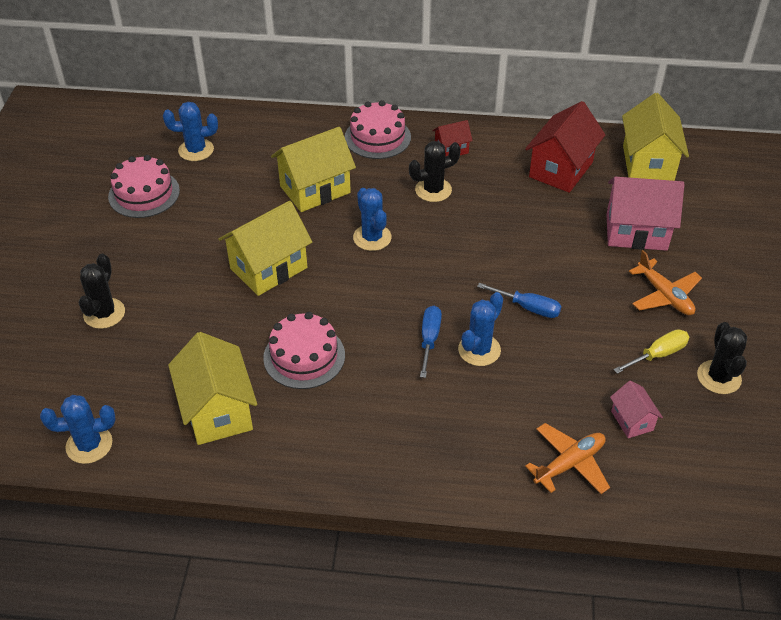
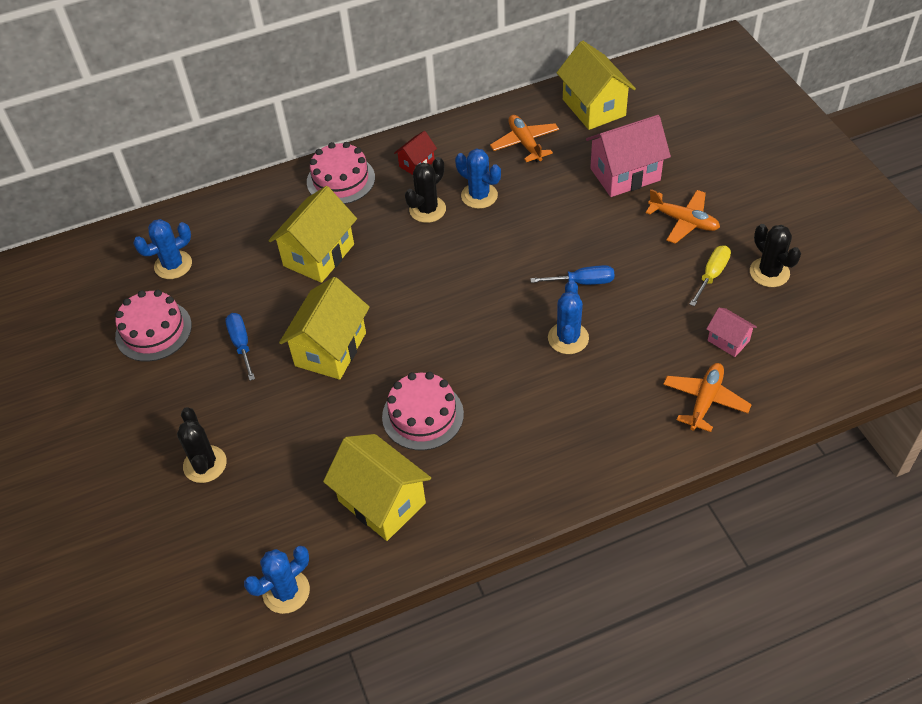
camera: 25 degrees left, 5 degrees up
(372, 238) = (404, 278): blue cactus -> blue cactus (479, 196)
(429, 339) = (520, 349): blue screwdriver -> blue screwdriver (241, 344)
(560, 169) = (525, 143): red house -> orange plane

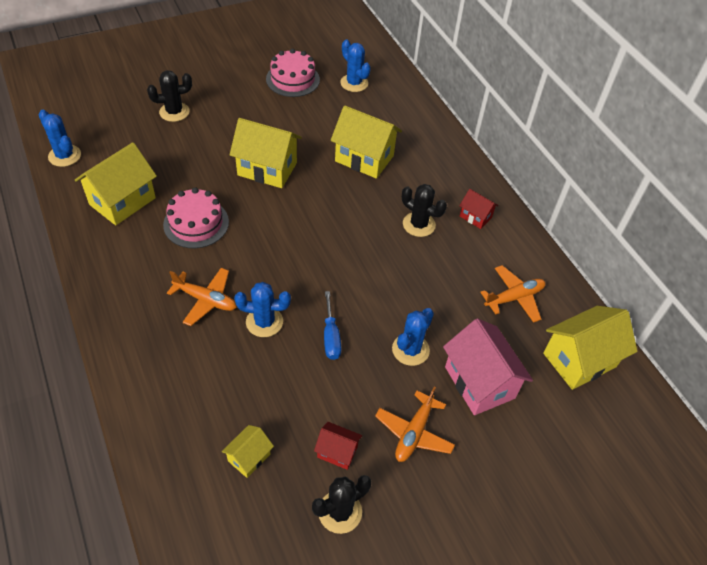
camera: 80 degrees right, 0 degrees up
(241, 344) = (276, 122): blue screwdriver -> none
(341, 180) = (450, 168): pink cake -> none
(479, 196) = (439, 261): blue cactus -> blue cactus (410, 349)
(705, 400) = (179, 427): orange plane -> orange plane (206, 300)
(711, 275) = (337, 452): yellow screwdriver -> red house
(728, 340) = (249, 457): pink house -> yellow house

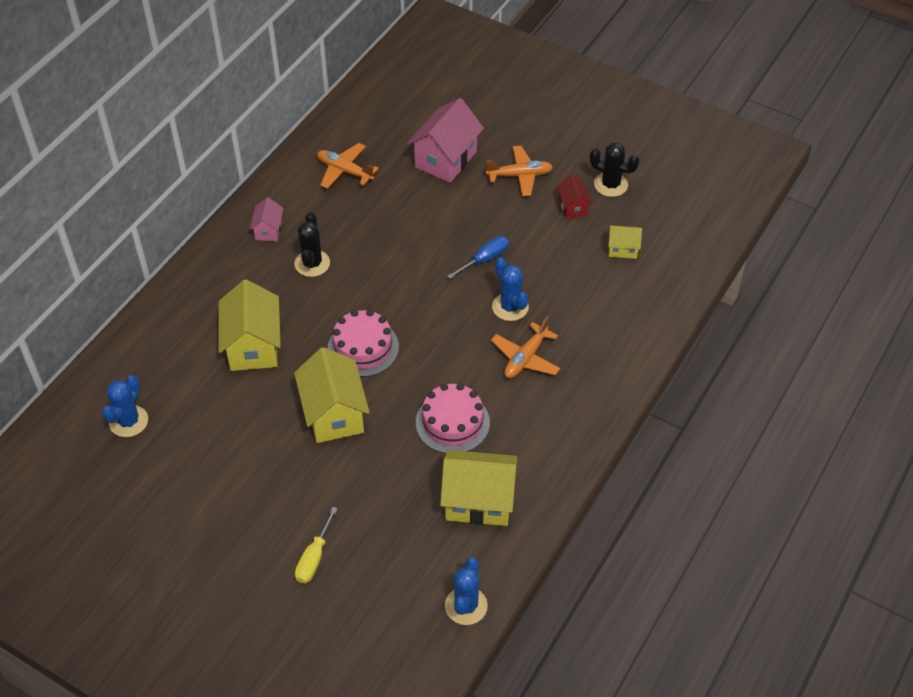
camera: 120 degrees left, 0 degrees up
(174, 112) = (314, 557): black cactus -> yellow screwdriver
(206, 300) = (525, 358): orange plane -> orange plane turned 135 degrees counterclockwise
(293, 79) = (165, 483): pink cake -> pink cake (363, 348)
(410, 349) = (452, 208): blue cactus -> none
(475, 217) = (268, 230): red house -> pink house
(579, 360) = (375, 115): yellow house -> none

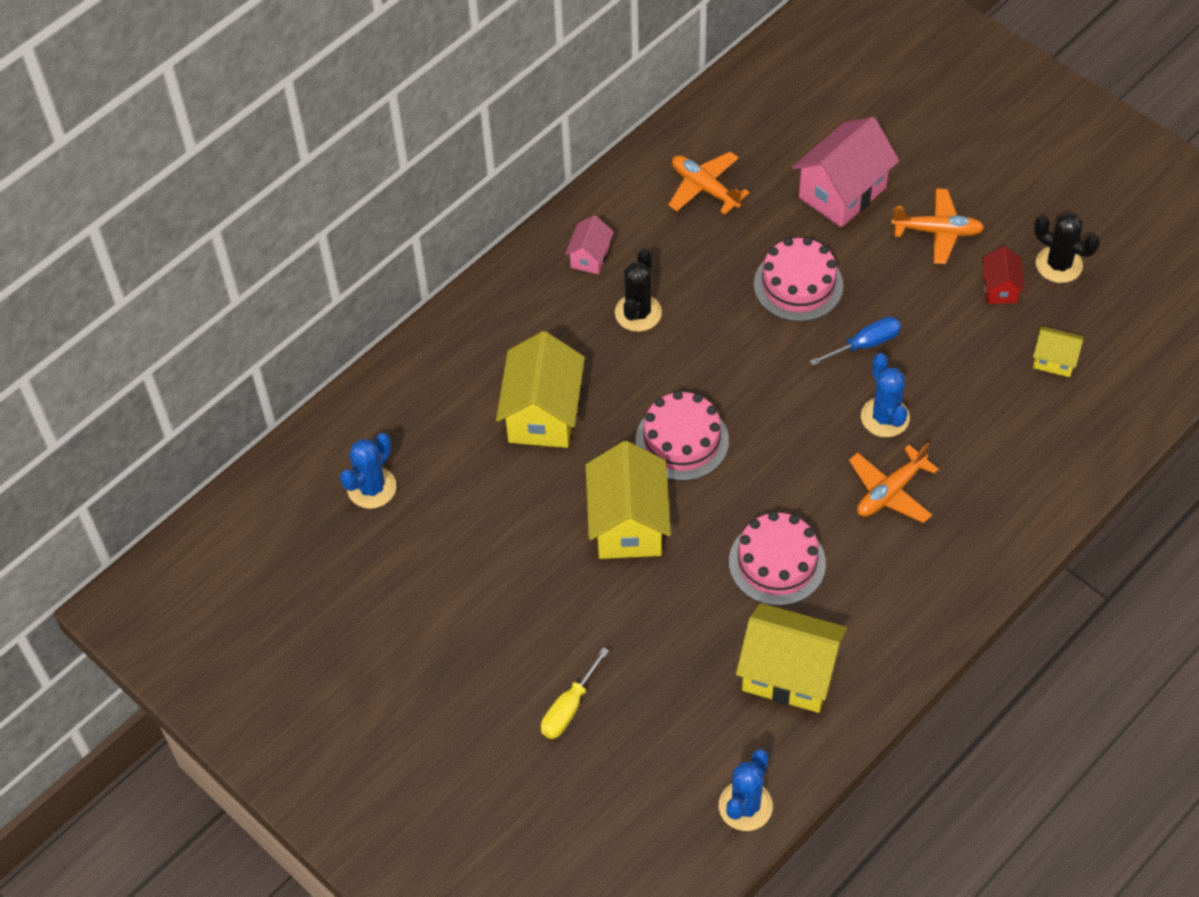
camera: 15 degrees right, 5 degrees up
(427, 226) = (798, 285): none -> pink cake

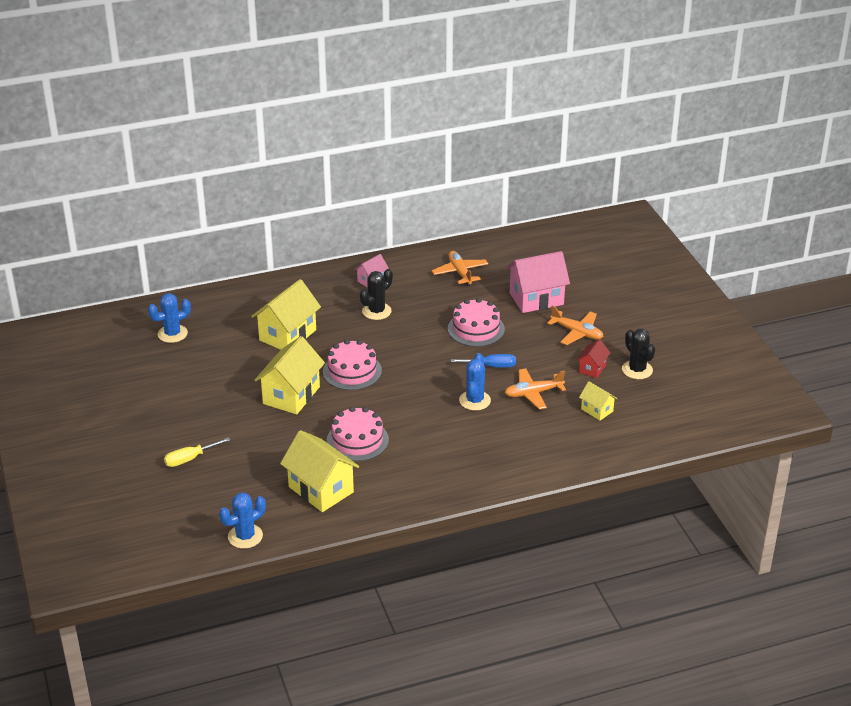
camera: 25 degrees right, 20 degrees down
(890, 491) = (449, 433): orange plane -> orange plane (533, 393)

